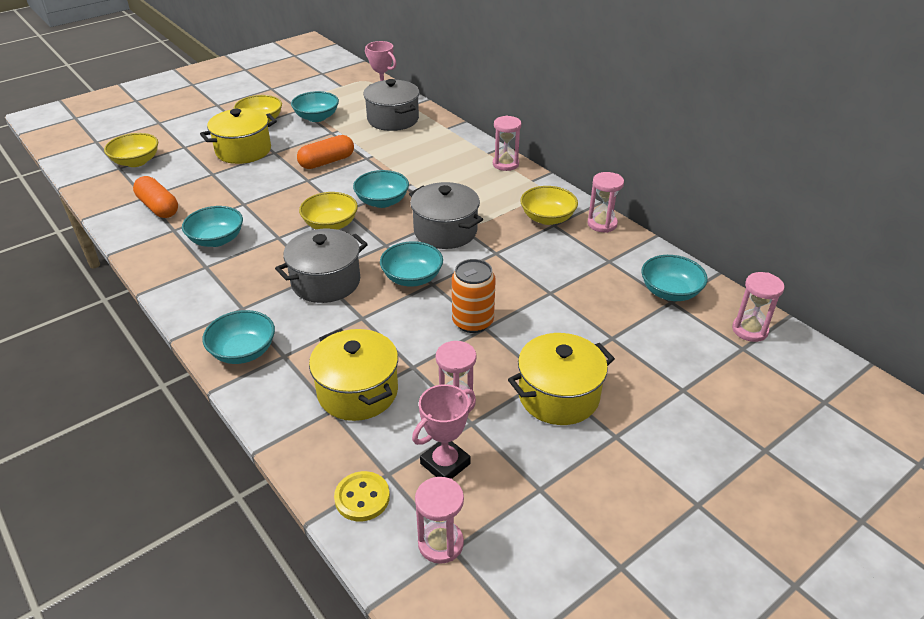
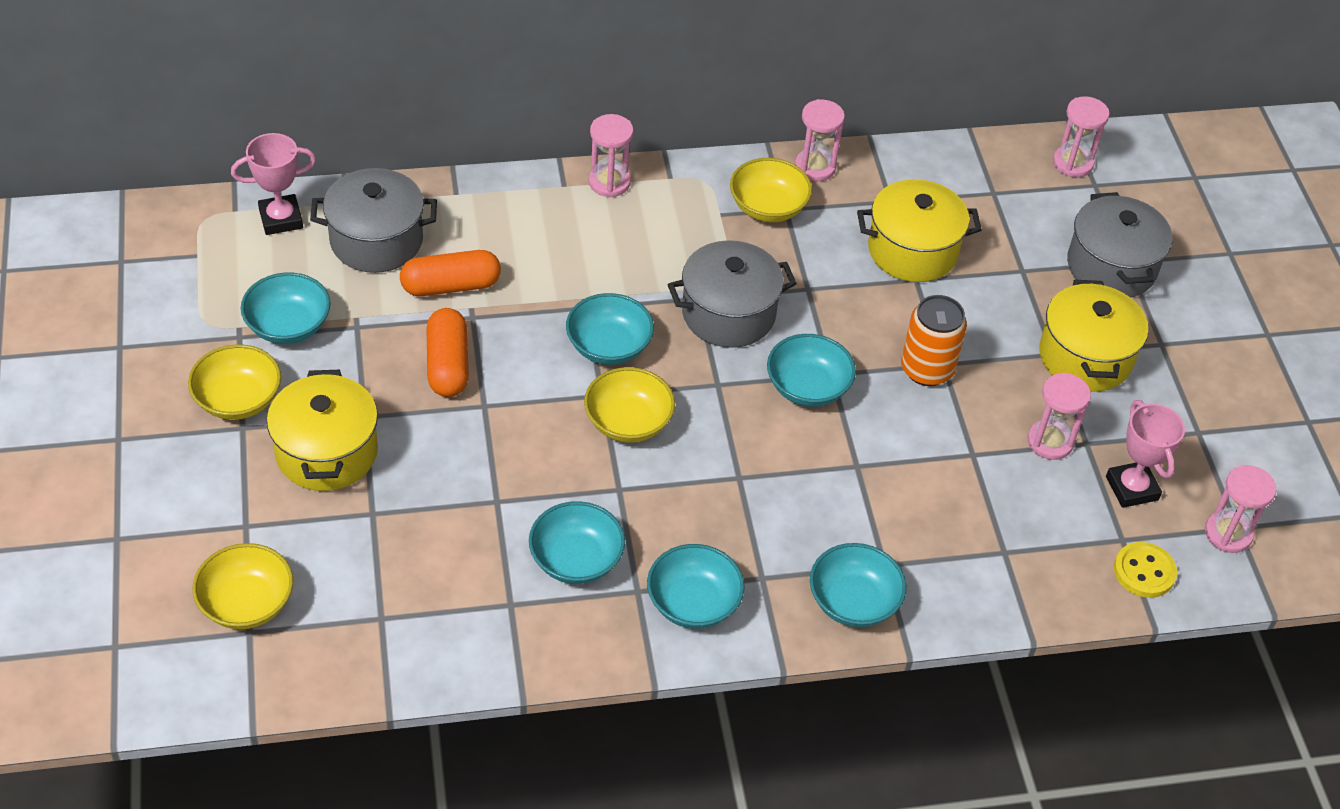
camera: 65 degrees left, 10 degrees up
(158, 207) = (428, 607): orange capsule -> orange capsule (451, 286)
(326, 282) = (760, 474): grey pot -> grey pot (1111, 267)
(357, 392) = (987, 518): yellow pot -> yellow pot (912, 250)
(670, 292) = (977, 184): turquoise bowl -> turquoise bowl (693, 603)

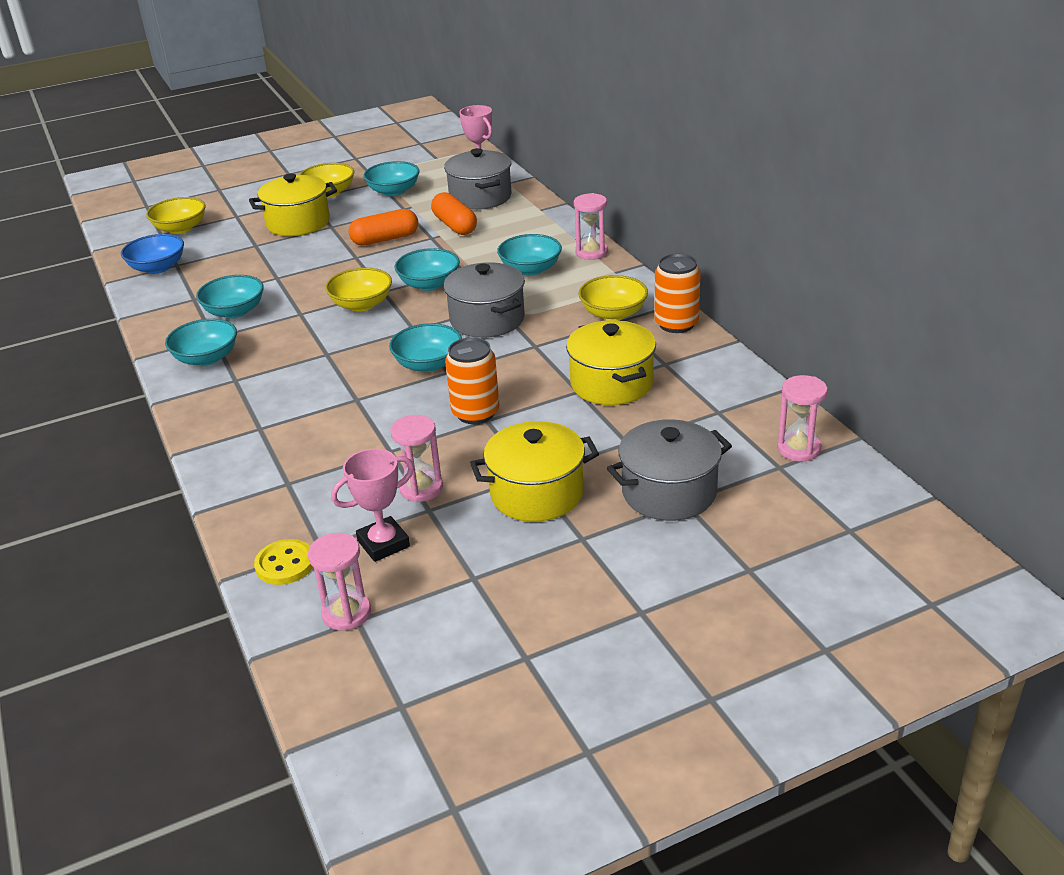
camera: 80 degrees right, 15 degrees down
(378, 643) = (157, 268): none -> blue bowl
(815, 167) = (676, 324): pink hourglass -> orange can
(853, 602) = (220, 420): turquoise bowl -> turquoise bowl (530, 269)

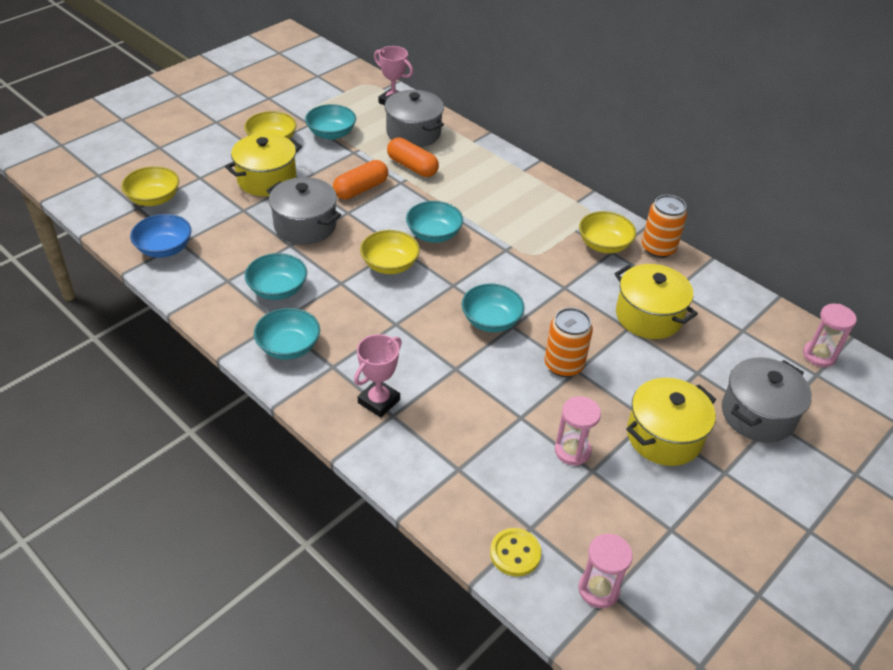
camera: 25 degrees left, 10 degrees up
(383, 543) = (580, 513): pink trophy -> pink trophy (379, 401)
(487, 319) = (508, 266): grey pot -> grey pot (305, 226)
(530, 269) = (508, 207): turquoise bowl -> none
(591, 252) = (545, 183): pink hourglass -> none

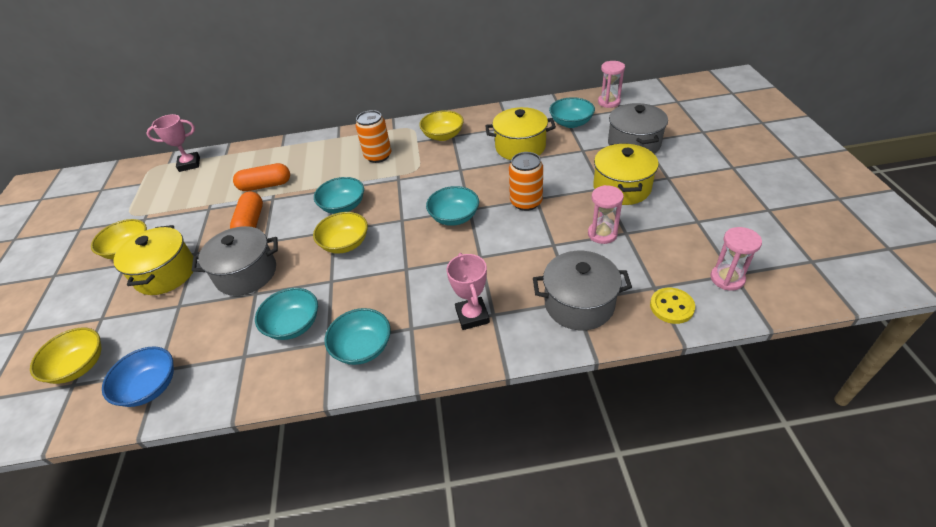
camera: 45 degrees left, 0 degrees up
(331, 133) = (172, 211): turquoise bowl -> turquoise bowl (571, 123)
(413, 133) = (234, 169): grey pot -> grey pot (579, 304)
(658, 248) = (470, 117): orange can -> orange can (378, 156)

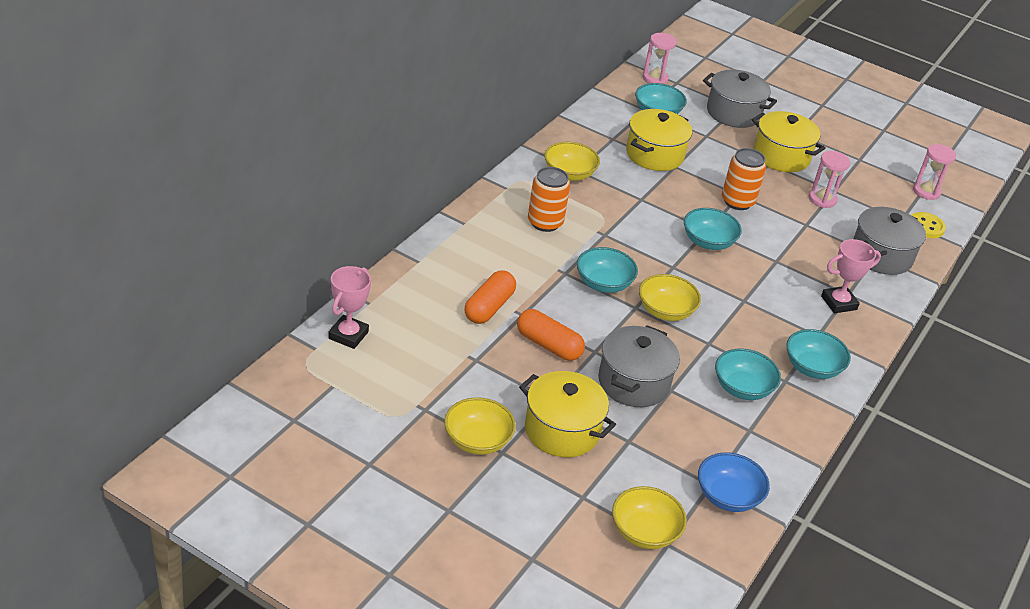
camera: 60 degrees left, 5 degrees down
(472, 316) = (839, 303): pink trophy -> pink trophy turned 45 degrees counterclockwise

